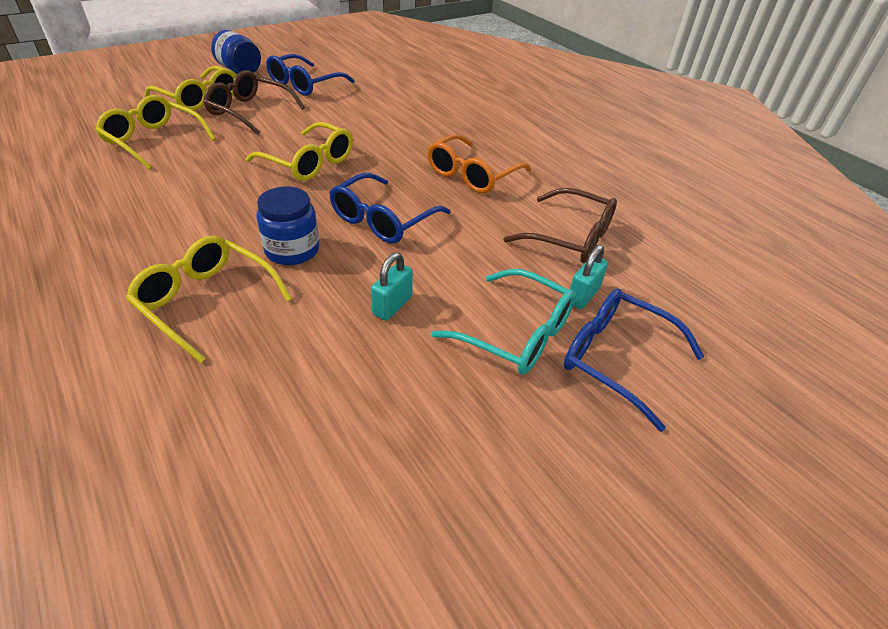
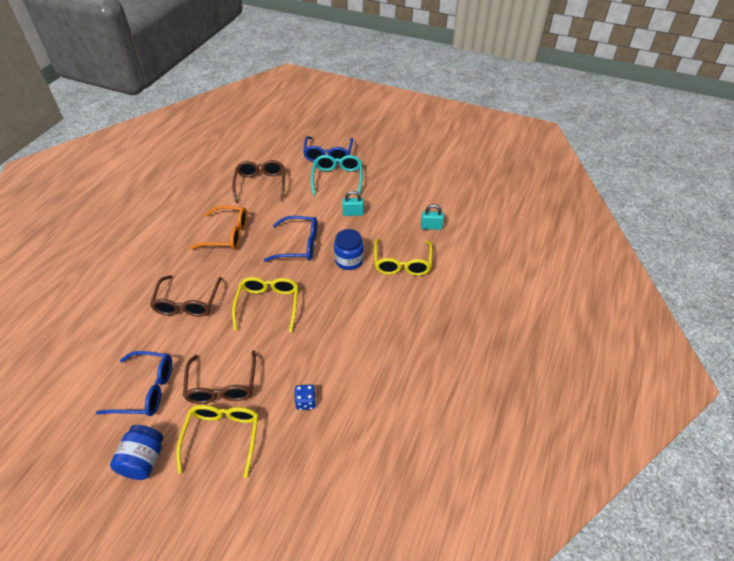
camera: 120 degrees left, 5 degrees up
(154, 141) = (306, 402): yellow glasses -> blue dice
(383, 123) = (187, 303): none -> brown glasses
(582, 296) = (300, 170): turquoise padlock -> turquoise padlock (431, 227)

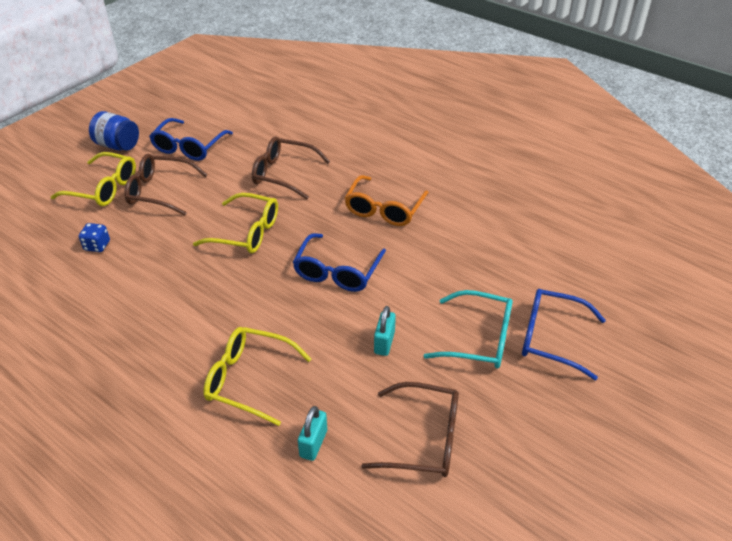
camera: 105 degrees right, 5 degrees down
(260, 184) = (483, 248): brown glasses -> brown glasses (424, 439)
(349, 260) = (284, 318): blue jar -> none

